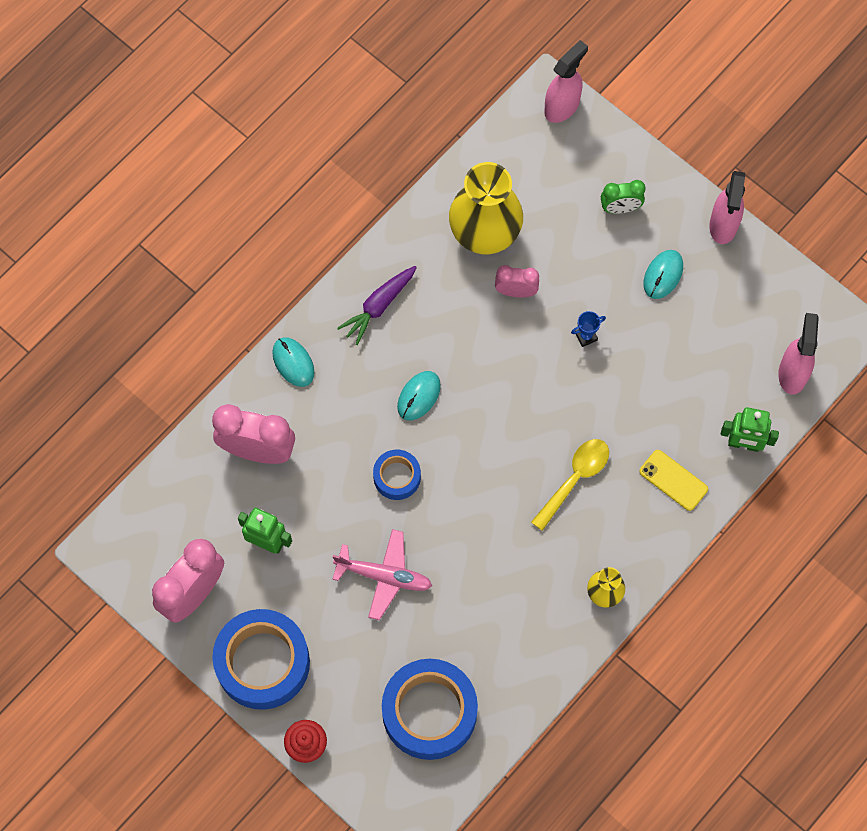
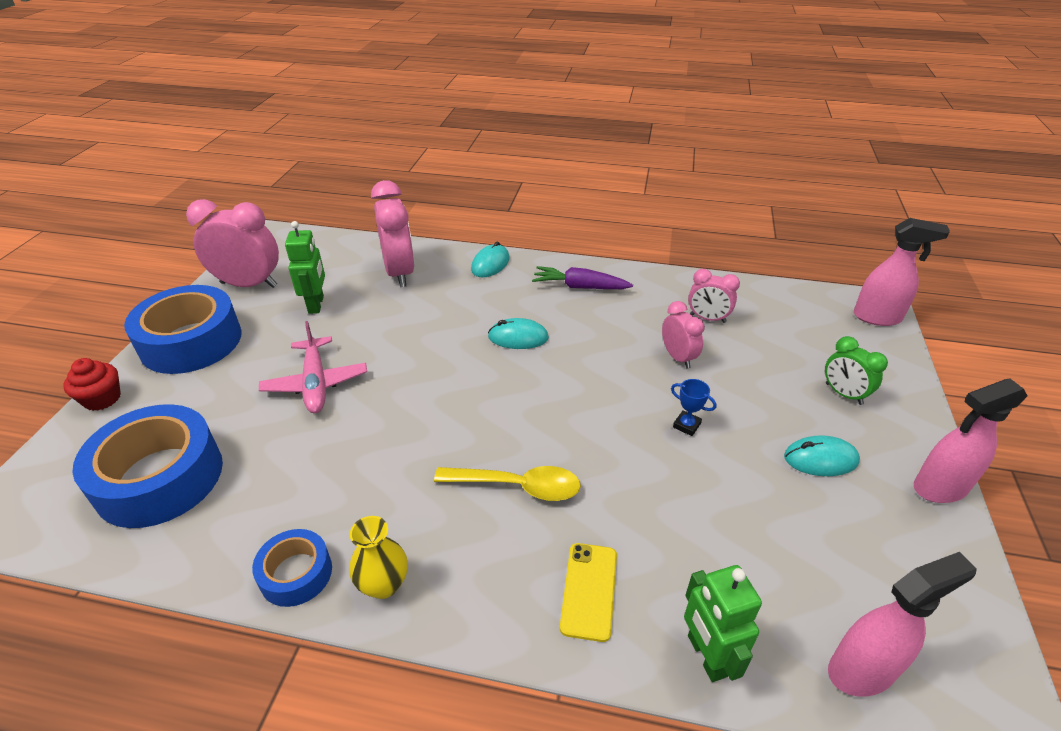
camera: 60 degrees right, 30 degrees down
(397, 477) = (427, 353): blue tape -> blue tape (296, 574)
(485, 234) = (707, 318): yellow vase -> pink clock

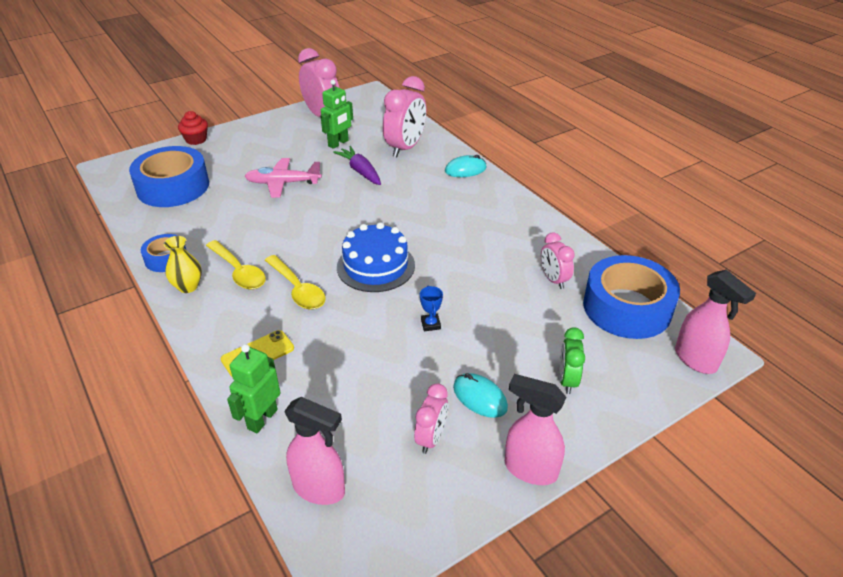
camera: 45 degrees right, 0 degrees up
(191, 341) = (260, 132): blue tape -> blue tape (627, 307)
(316, 383) = (283, 183): pink plane -> pink plane turned 60 degrees clockwise
(420, 517) = (239, 271): none -> yellow spoon
(518, 337) = (414, 220): turquoise mouse -> none
(554, 405) = (376, 266): none -> blue cake
(580, 287) = (499, 213): purple carrot -> purple carrot (360, 171)
(678, 357) = (491, 288): pink clock -> pink clock (431, 438)

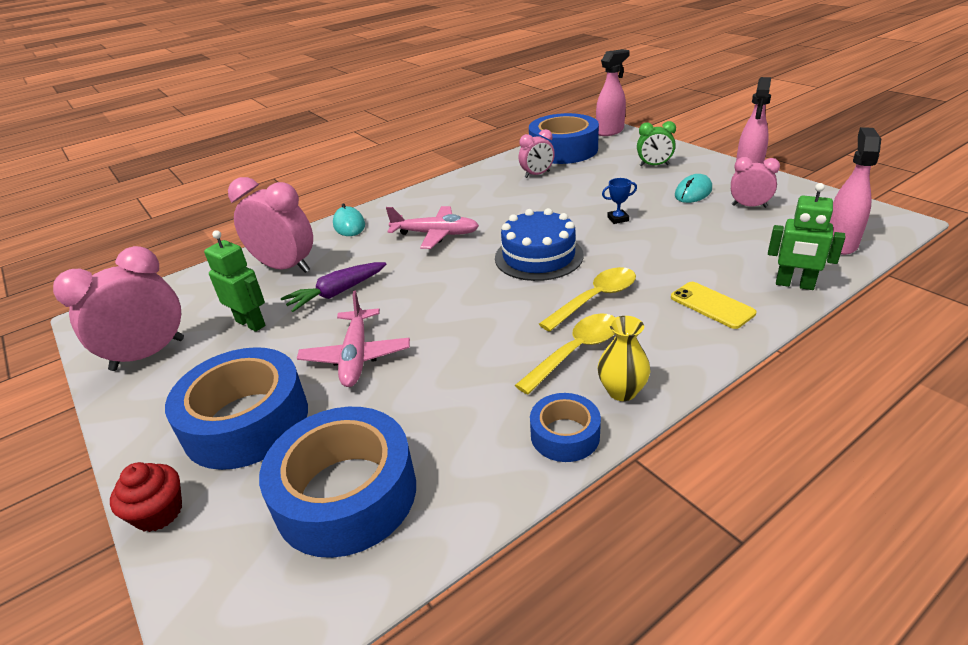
camera: 90 degrees left, 5 degrees down
(244, 153) = (246, 421): none -> blue tape
(434, 212) = (436, 234): none -> pink plane

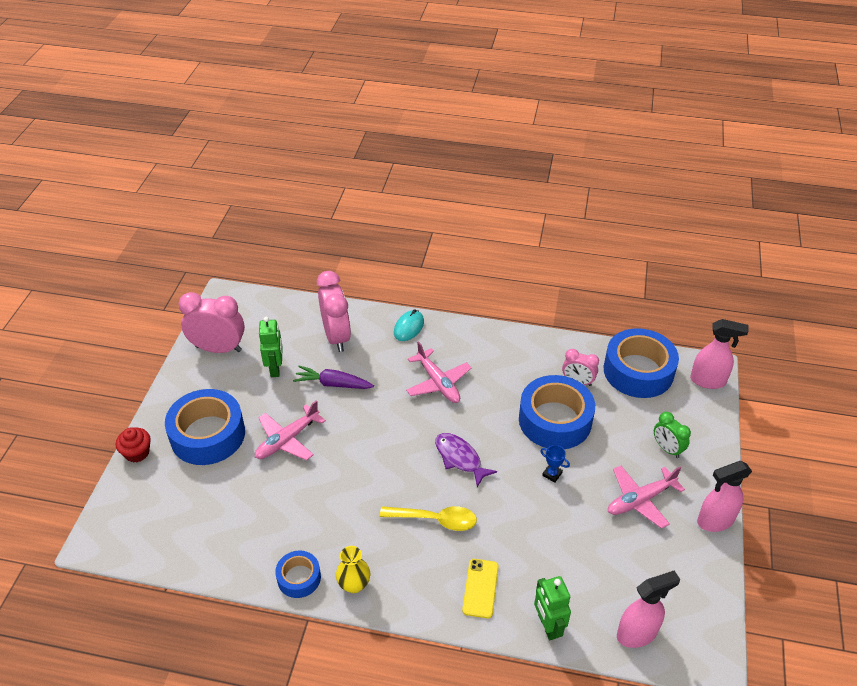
camera: 45 degrees right, 10 degrees up
(346, 494) = (195, 513): blue tape -> blue tape (555, 420)
(538, 256) = (460, 458): blue cake -> purple fish
(576, 351) = (372, 541): yellow spoon -> none
(693, 192) = (640, 500): turquoise mouse -> pink plane
(749, 206) = (649, 548): pink clock -> none

